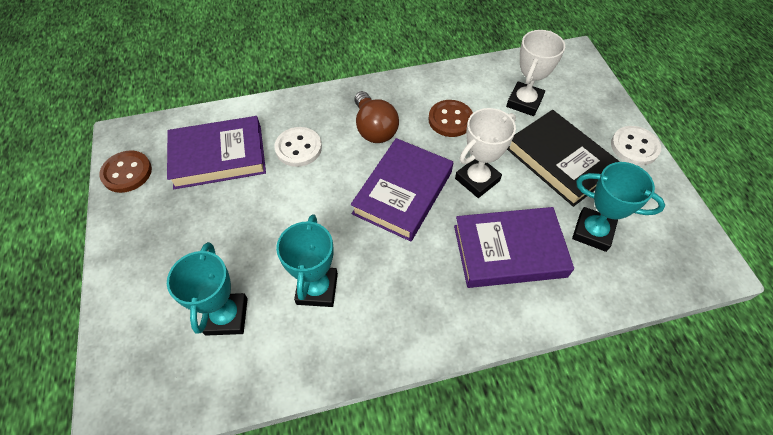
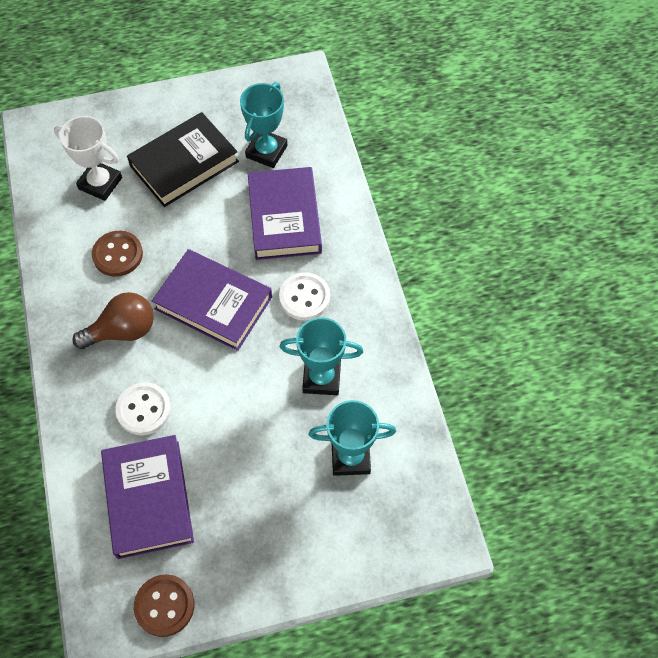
camera: 90 degrees left, 5 degrees up
(477, 180) = (202, 236): white trophy -> none
(634, 147) = (172, 101): white button -> white button (304, 297)

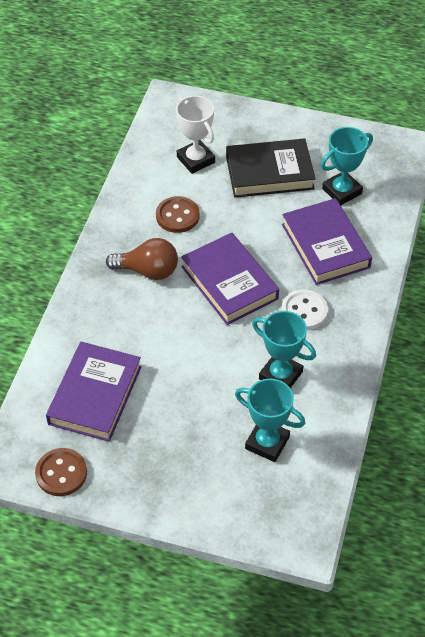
camera: 30 degrees right, 10 degrees down
(143, 409) = (129, 333): white button -> none
(284, 217) = (325, 246): purple book -> purple book turned 45 degrees counterclockwise

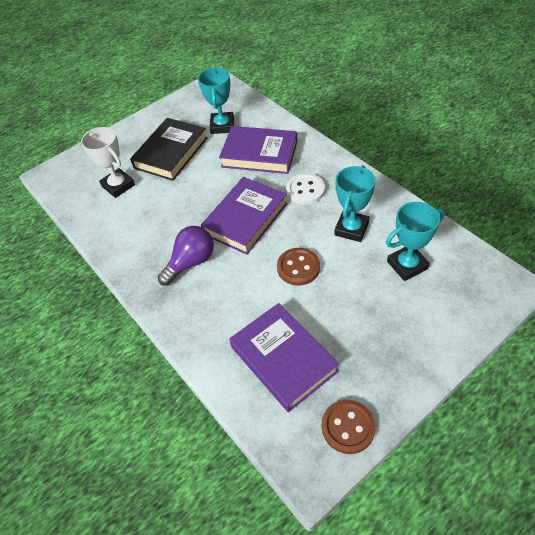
camera: 50 degrees left, 0 degrees up
(148, 271) = (191, 262): brown light bulb -> purple light bulb
(177, 216) = (157, 220): brown button -> brown button (298, 267)
(195, 160) = (118, 186): white trophy -> white trophy turned 45 degrees clockwise
(229, 283) = (245, 219): purple book -> purple book turned 60 degrees counterclockwise
(280, 375) = (351, 229): turquoise trophy -> turquoise trophy turned 45 degrees counterclockwise

